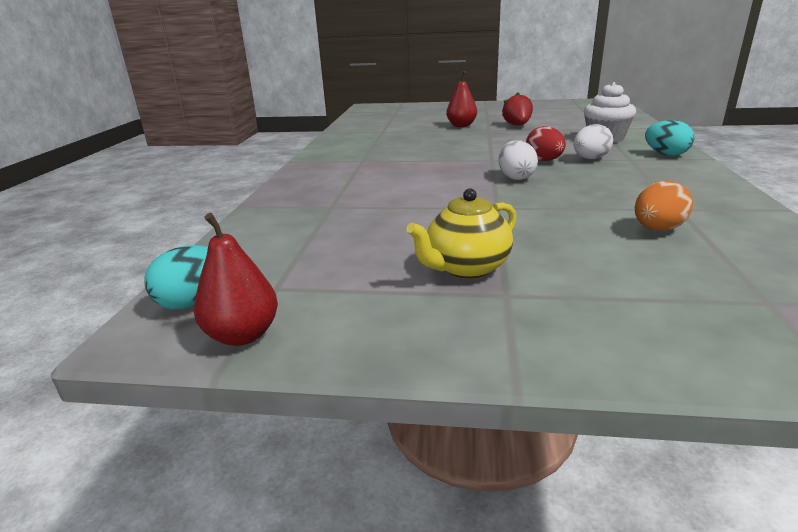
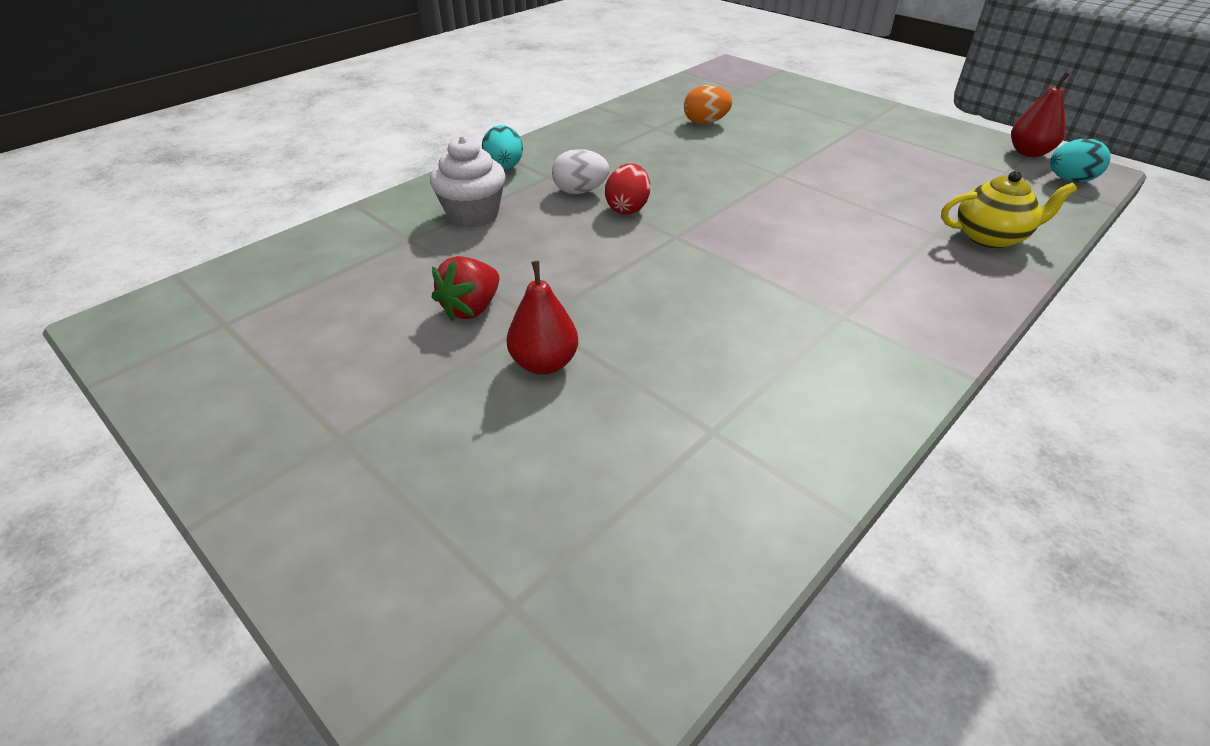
camera: 145 degrees left, 15 degrees up
(466, 268) = (866, 142): yellow teapot -> yellow teapot (990, 237)
(516, 177) = (703, 197): white egg -> none

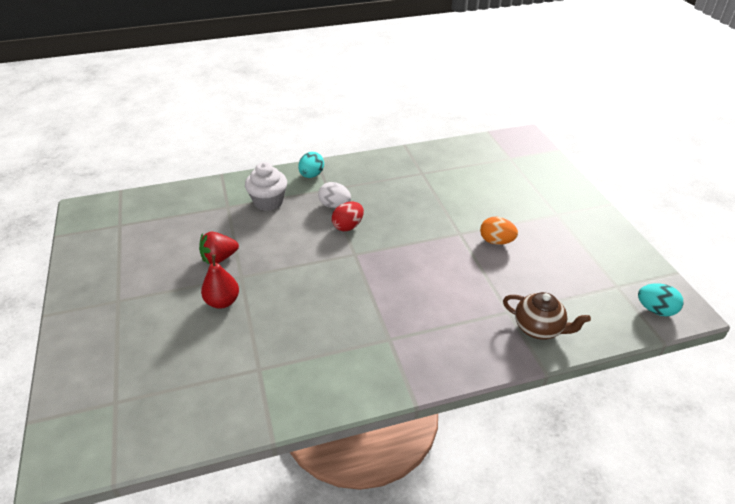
camera: 30 degrees right, 0 degrees up
(705, 122) = (456, 179): orange egg -> orange egg (496, 241)
(990, 237) = (539, 328): yellow teapot -> brown teapot
(1028, 153) = (654, 278): red pear -> none

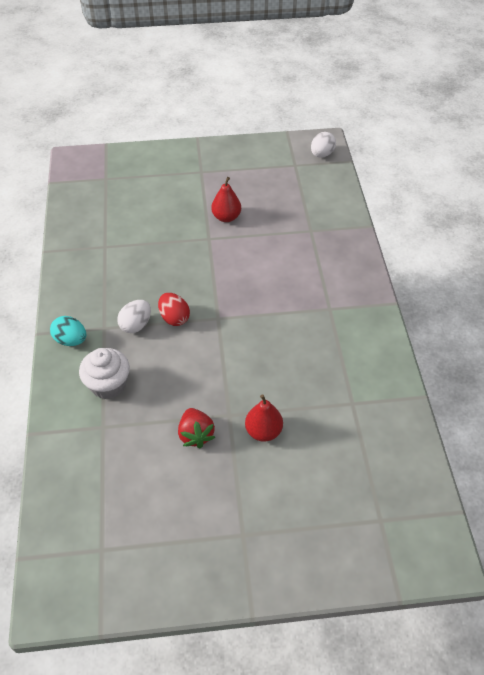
camera: 80 degrees left, 10 degrees up
(496, 241) = (226, 217): orange egg -> red pear
(539, 328) = (330, 218): brown teapot -> none
(655, 310) = (322, 154): turquoise egg -> white egg

